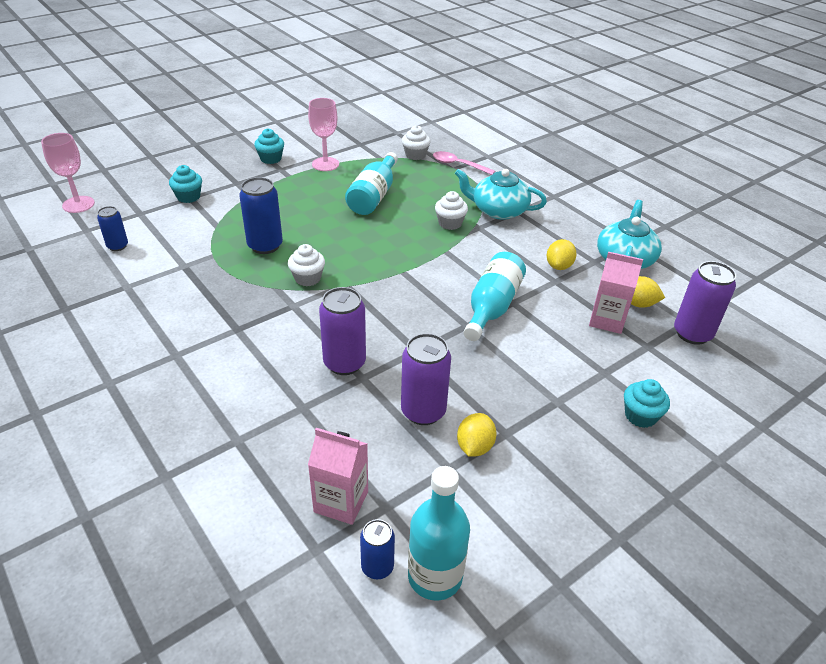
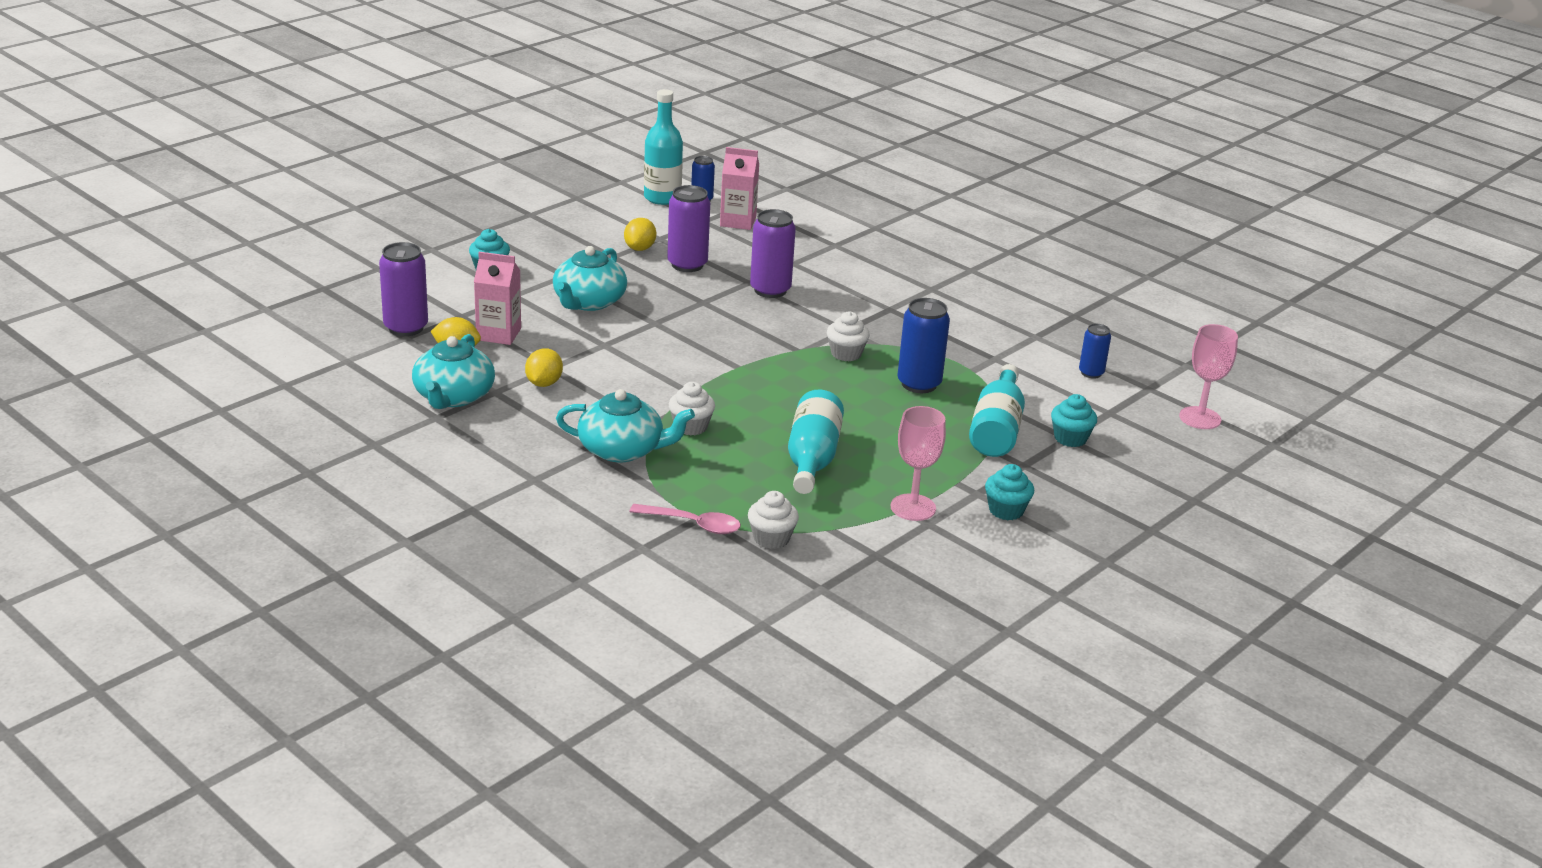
camera: 170 degrees right, 10 degrees down
(492, 307) = (628, 339): turquoise bottle -> turquoise bottle (996, 429)
(529, 357) = (588, 302): none -> turquoise teapot

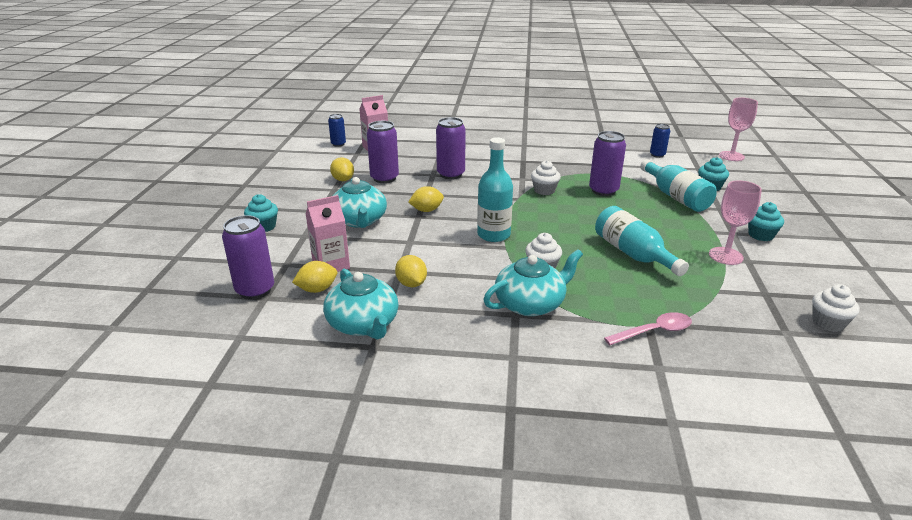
camera: 35 degrees left, 0 degrees up
(662, 198) = (314, 150): turquoise bottle -> turquoise bottle (493, 235)
(673, 320) = (426, 210): none -> yellow lemon
(771, 538) = (706, 315): white cupcake -> white cupcake (828, 323)
(919, 384) = (603, 190): blue can -> purple can

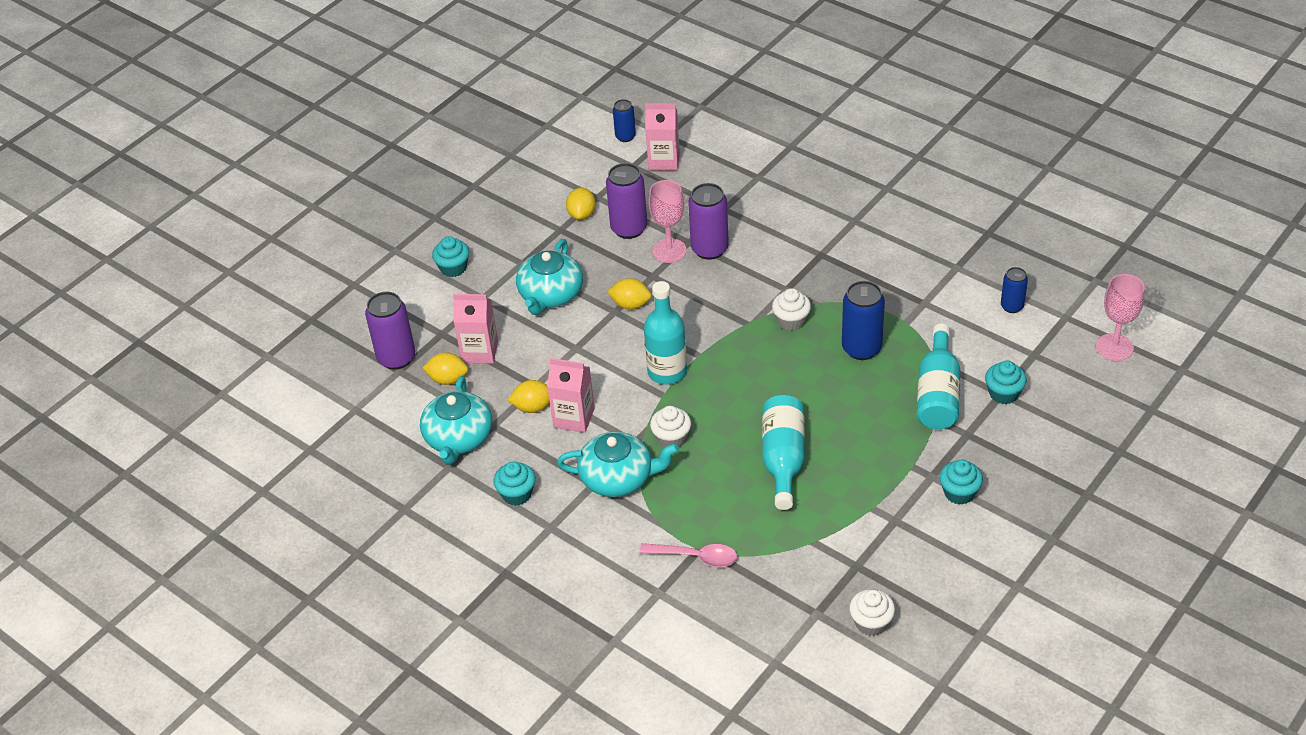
camera: 35 degrees right, 15 degrees up
(411, 284) = (533, 407): yellow lemon -> yellow lemon turned 75 degrees clockwise
(452, 280) = (574, 418): none -> pink carton
(457, 344) = (517, 494): none -> turquoise cupcake
(603, 190) = (861, 348): purple can -> blue can
(725, 256) = (879, 503): pink goblet -> pink goblet (669, 251)

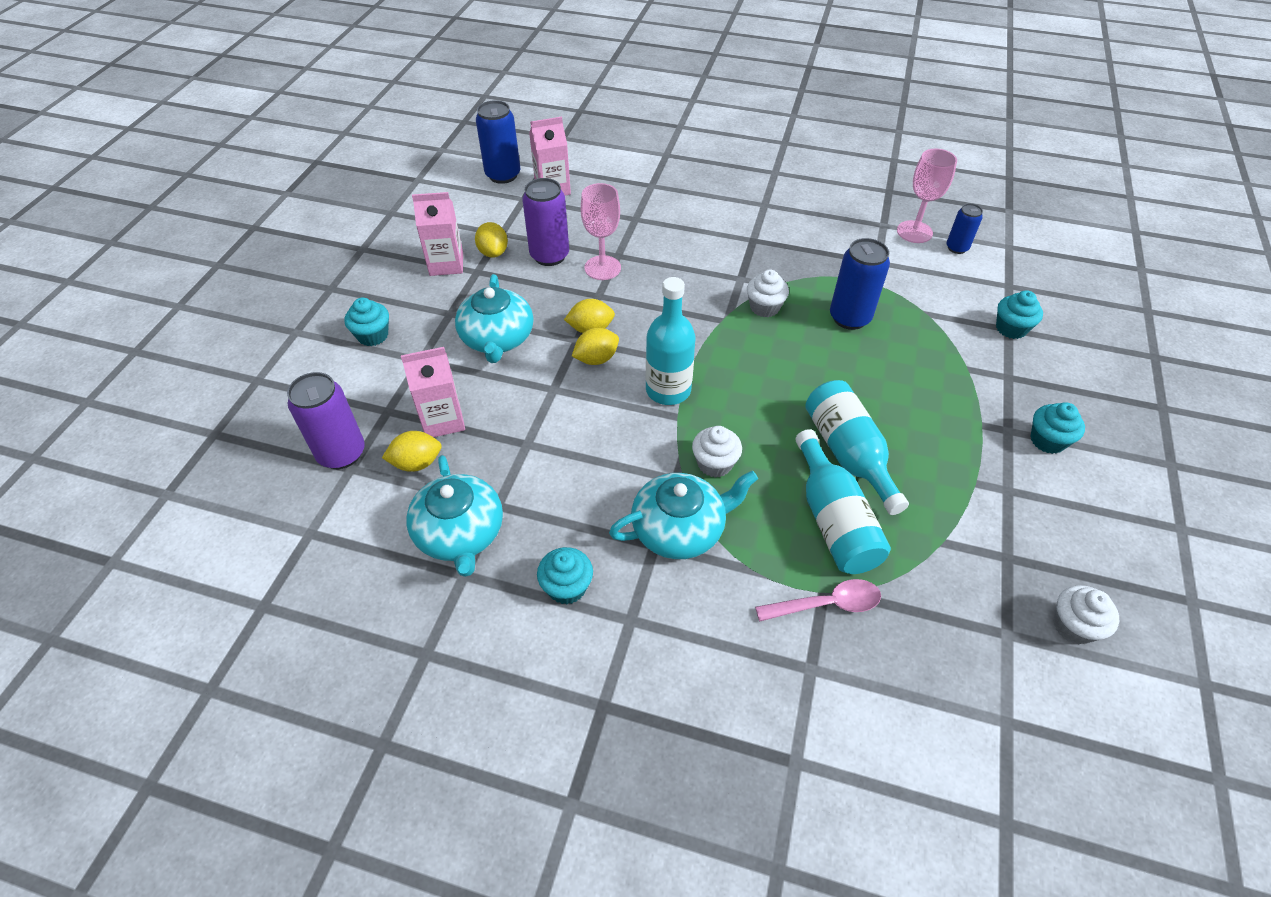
camera: 25 degrees left, 5 degrees up
(533, 407) = (536, 470): yellow lemon -> yellow lemon (596, 359)
(574, 418) = (590, 469): pink carton -> pink carton (446, 264)
(625, 136) = (503, 175): blue can -> blue can, size x1.69
(709, 249) = (642, 258): purple can -> none
(937, 393) = (951, 344): turquoise bottle -> turquoise bottle (833, 520)
(1114, 347) = (1071, 263): pink goblet -> pink goblet (914, 232)

